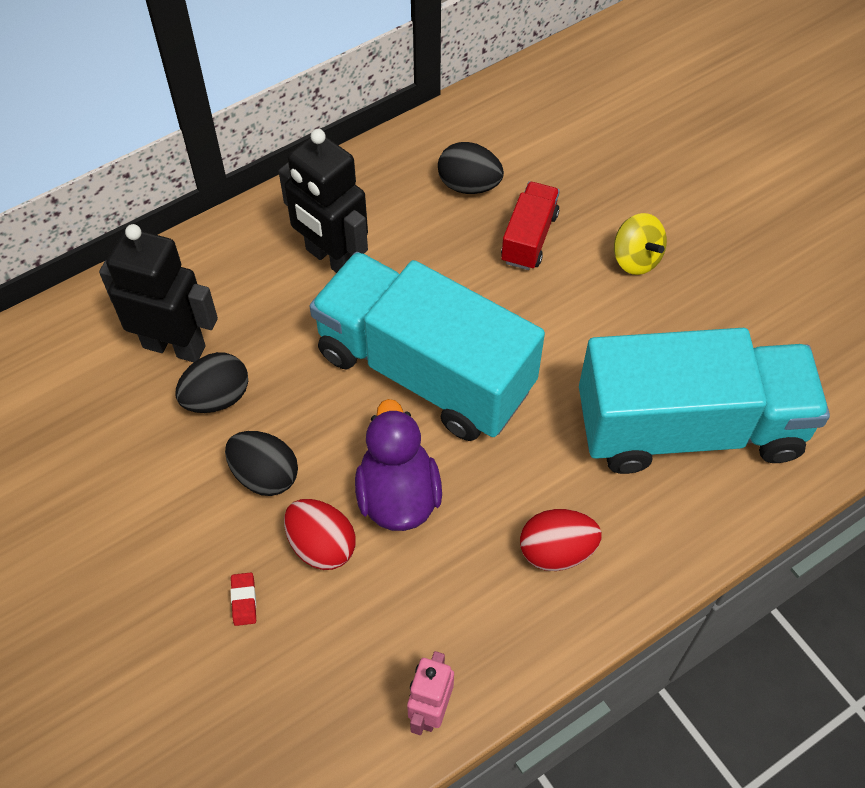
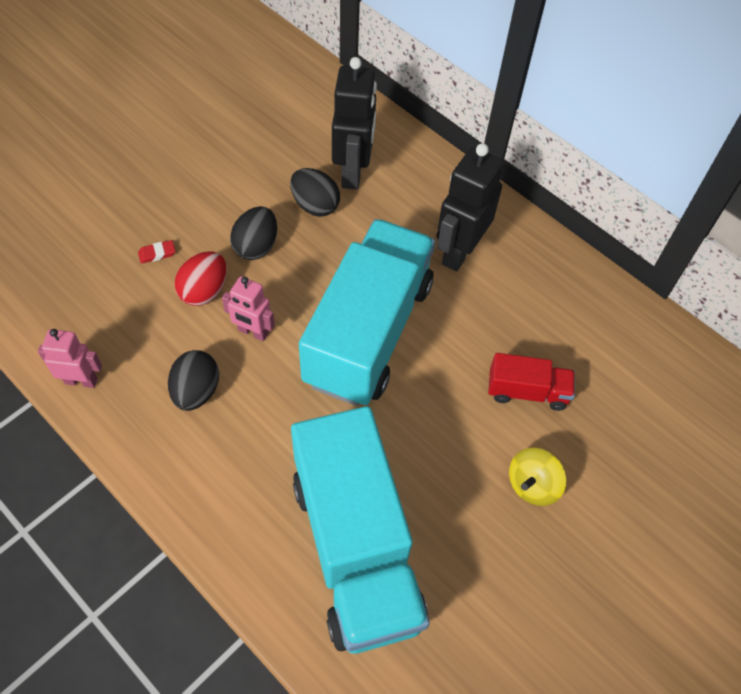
camera: 75 degrees right, 0 degrees up
(398, 495) = (253, 332): purple duck -> pink robot
(469, 185) = (569, 336): black egg -> black egg (196, 391)
(556, 551) = (218, 451): red egg -> none

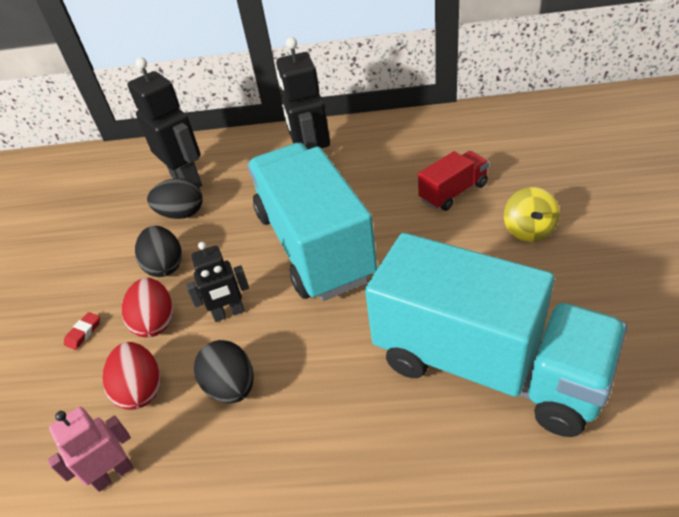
camera: 35 degrees left, 15 degrees down
(147, 336) = (141, 389): none -> red egg
(253, 332) = (229, 313): pink robot -> black robot

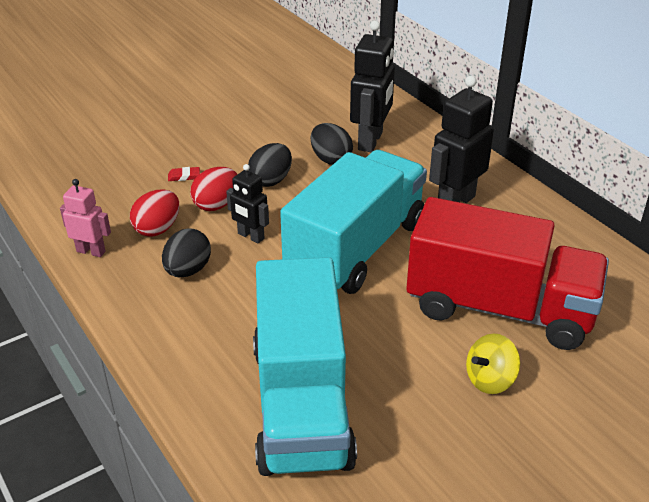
camera: 50 degrees right, 5 degrees down
(453, 192) = (499, 308): red truck -> red truck, size x2.27

